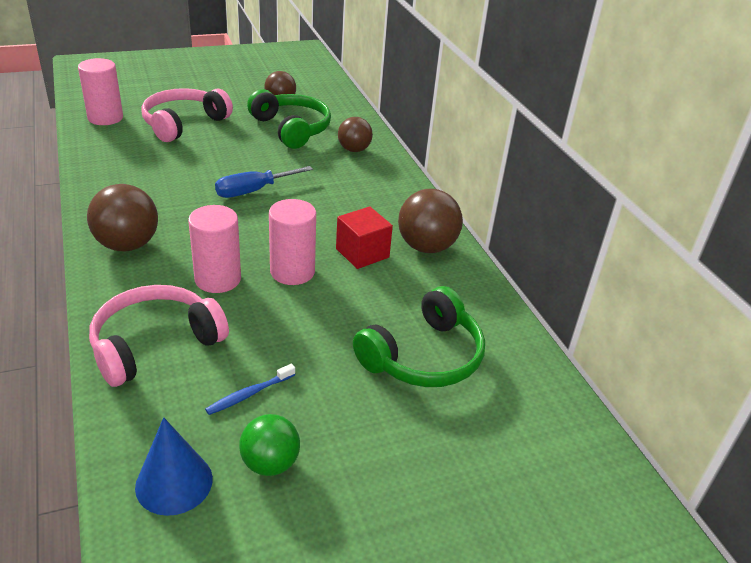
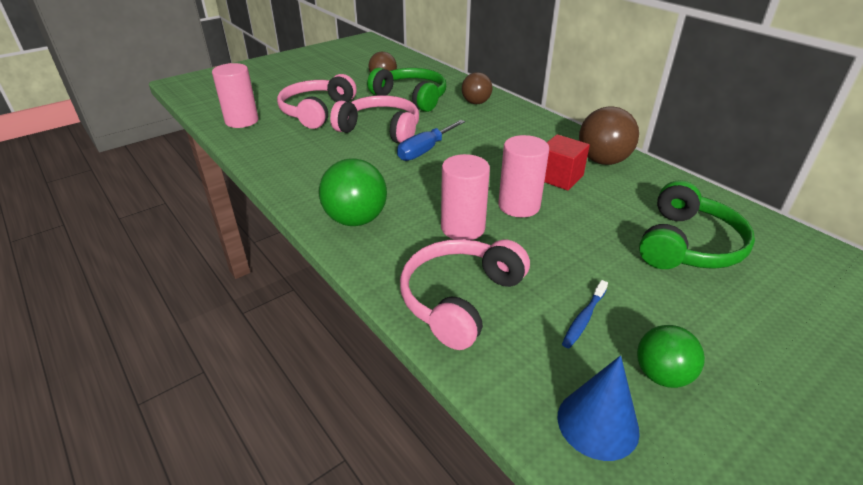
camera: 15 degrees left, 0 degrees up
(127, 245) = (356, 220): brown ball -> green ball
(229, 158) = (381, 129): none -> pink headphones

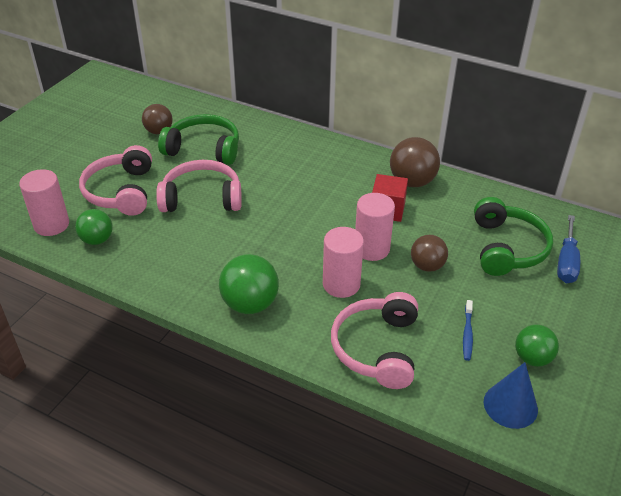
camera: 25 degrees left, 5 degrees up
(266, 138) = (97, 240): none -> green ball
(425, 150) = (259, 212): blue screwdriver -> blue screwdriver (566, 262)
(476, 103) = (269, 140): brown ball -> brown ball (427, 266)

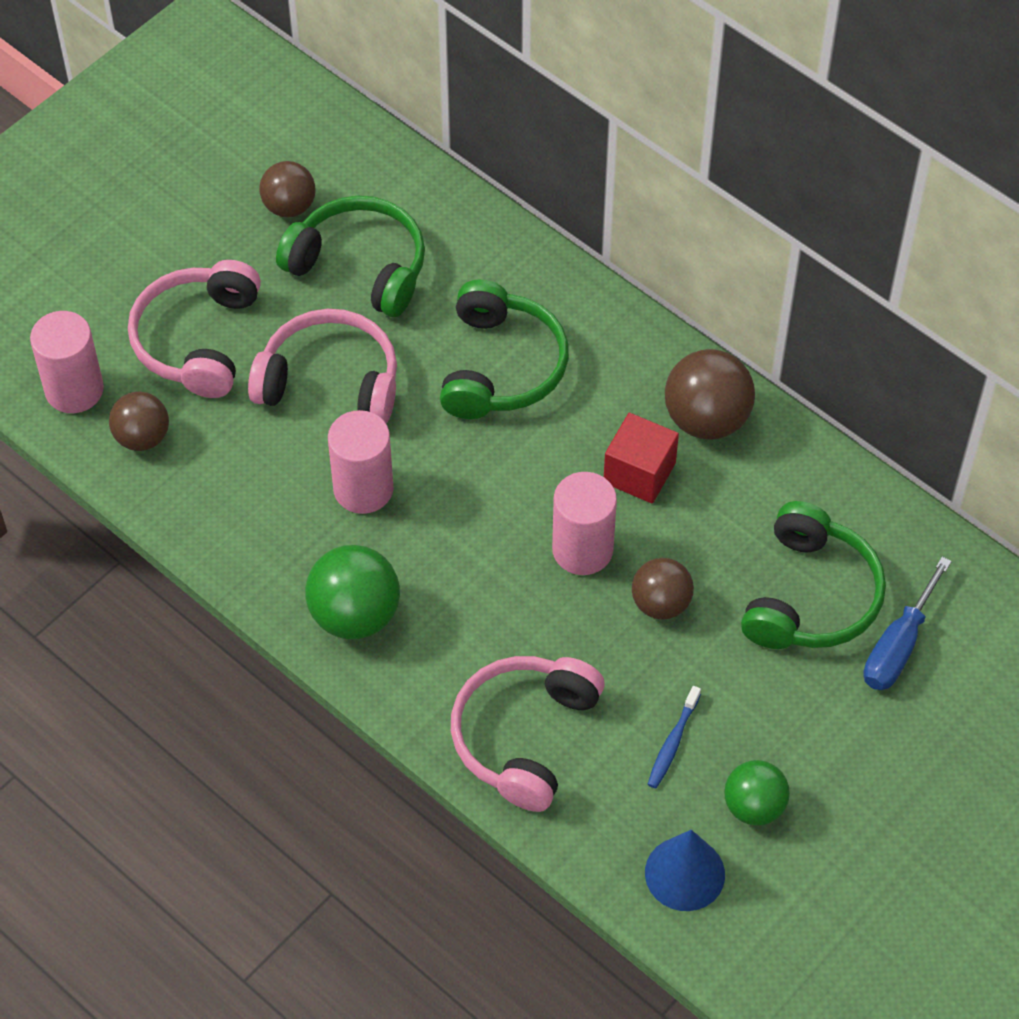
camera: 15 degrees right, 15 degrees up
(97, 240) = (142, 437): green ball -> brown ball
(294, 177) = (501, 367): none -> green headphones
(341, 284) = (508, 609): pink cylinder -> pink cylinder (363, 489)

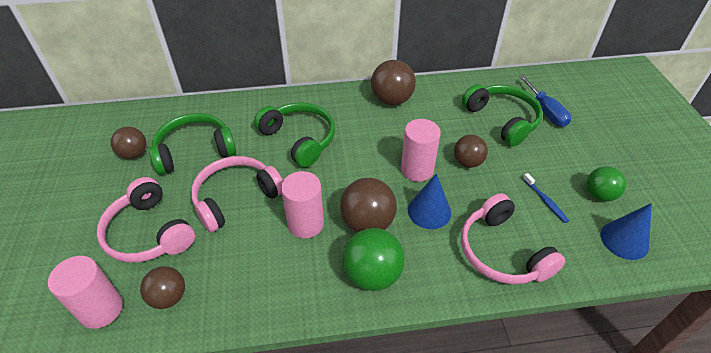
camera: 50 degrees left, 10 degrees down
(429, 555) = (367, 223): none -> brown ball
(516, 612) = (429, 211): none -> blue cone
(639, 473) = (396, 131): red cube -> none

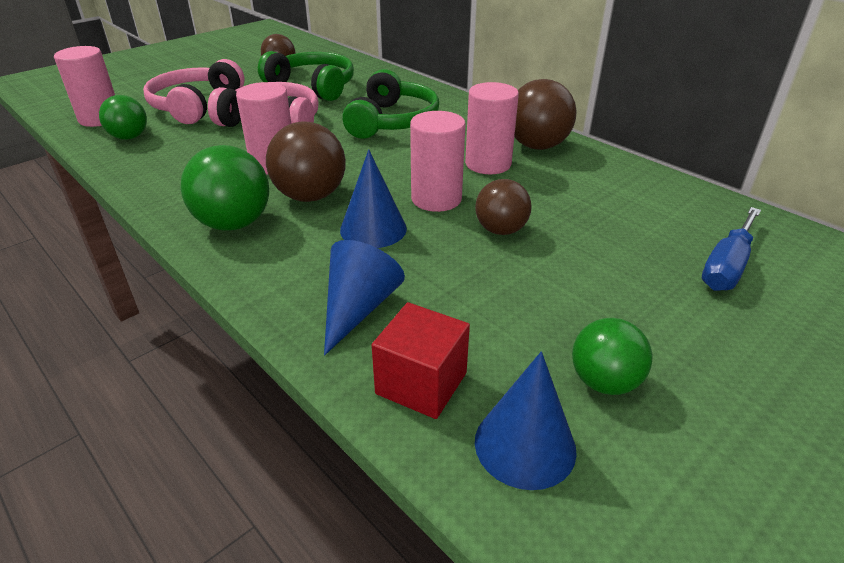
camera: 55 degrees right, 10 degrees down
(168, 297) = (129, 137): brown ball -> green ball
(395, 129) = (488, 164): none -> pink cylinder
(502, 119) = (635, 232): green headphones -> none
(502, 252) = (358, 308): pink headphones -> blue cone
(545, 201) = (510, 322): blue toothbrush -> none
(572, 254) = (421, 383): none -> red cube

